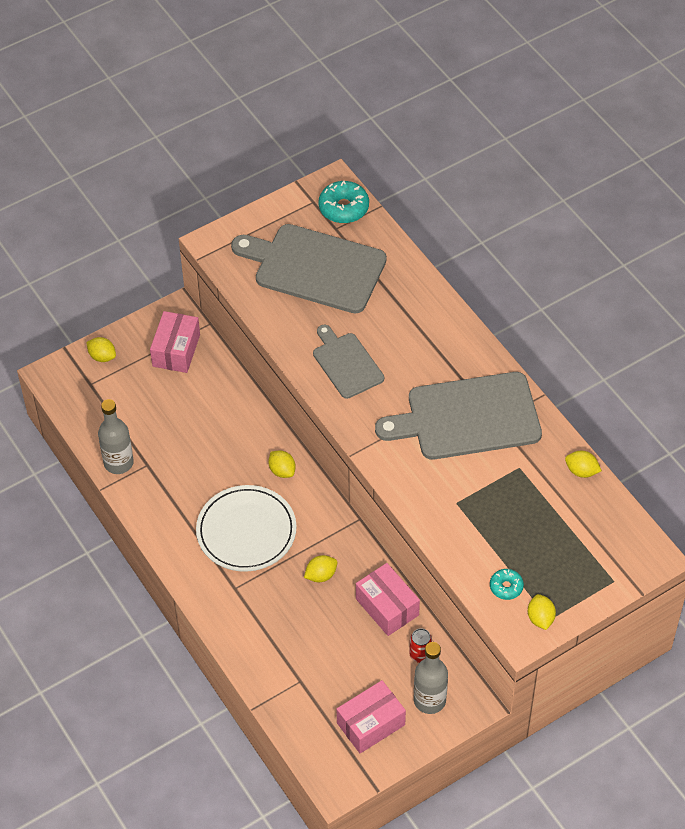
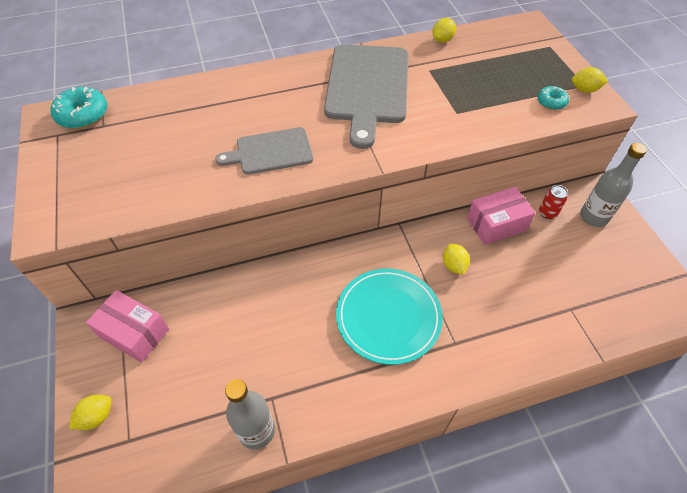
camera: 75 degrees left, 0 degrees up
(246, 531) = (388, 317): white plate -> turquoise plate
(282, 471) = (326, 270): yellow lemon -> none
(315, 267) = (139, 150): grey cutting board -> none
(371, 724) = (618, 263): pink box -> none

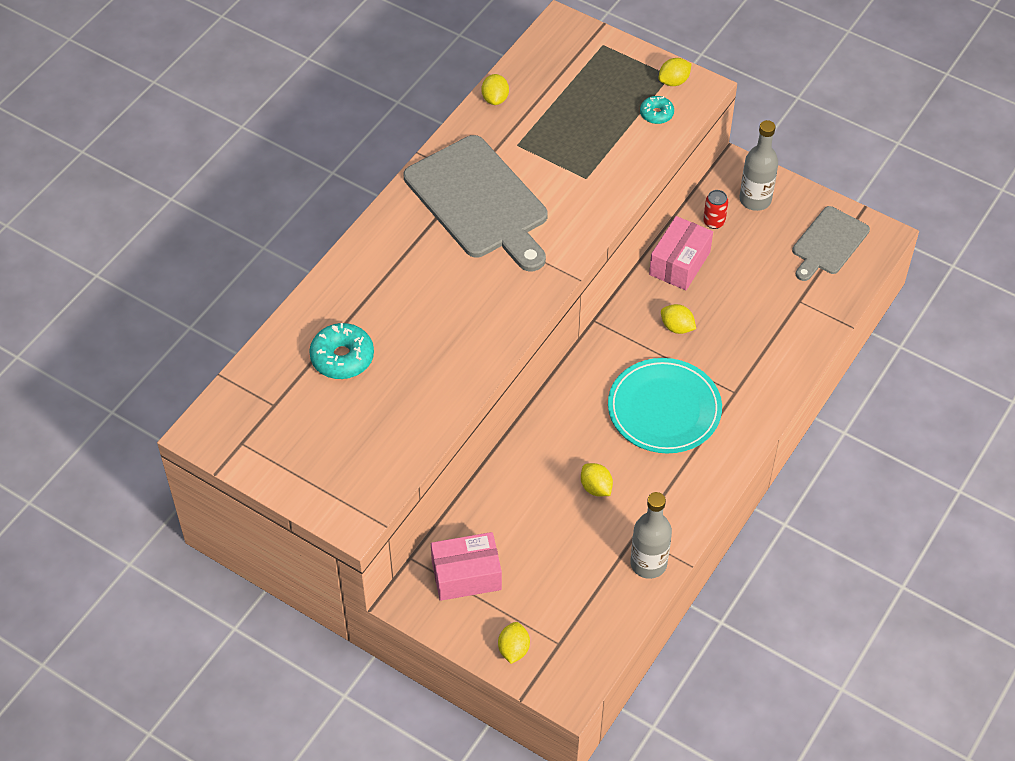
camera: 40 degrees left, 0 degrees up
(83, 115) = (238, 409): turquoise donut -> turquoise donut (342, 357)
(270, 152) = (464, 324): grey cutting board -> grey cutting board (828, 243)
(282, 338) = (596, 487): none -> yellow lemon

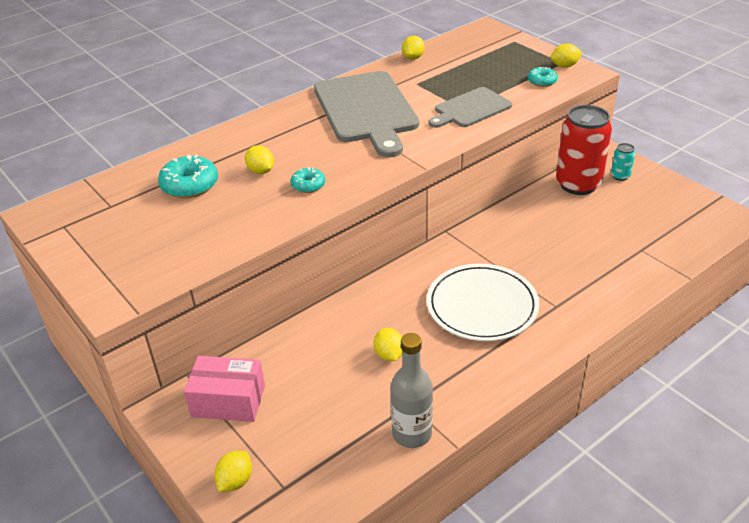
camera: 20 degrees right, 15 degrees down
(468, 329) = (308, 185): none -> turquoise donut
(664, 409) = (482, 306): turquoise plate -> white plate
(677, 327) = (518, 248): yellow lemon -> yellow lemon (261, 171)
(679, 263) = (537, 206): pink box -> none
(714, 222) = (578, 184): red can -> red can, size x2.32
(755, 200) = (620, 176): grey bottle -> turquoise can
(828, 243) = (680, 214): grey cutting board -> grey cutting board (470, 109)

